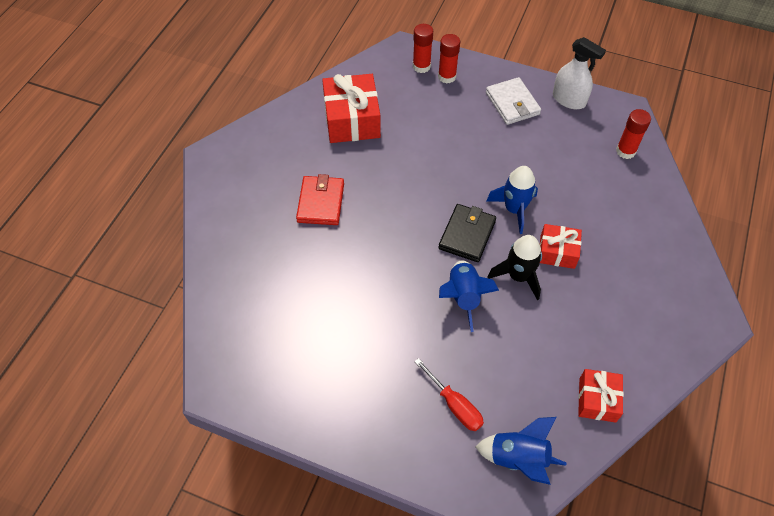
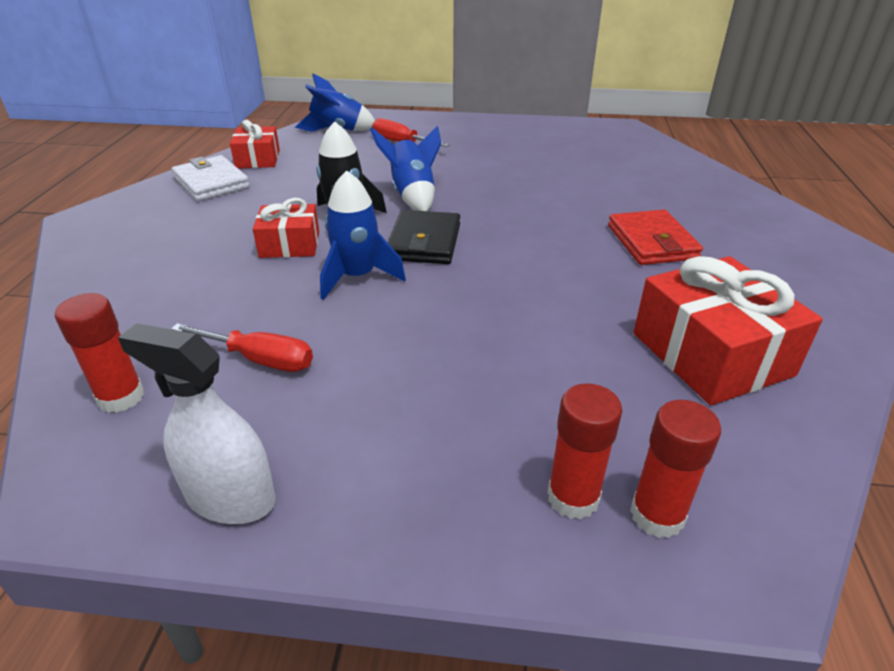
camera: 165 degrees right, 20 degrees down
(512, 103) = (382, 456): white wallet -> white wallet (211, 182)
(566, 160) = (259, 359): none -> red screwdriver

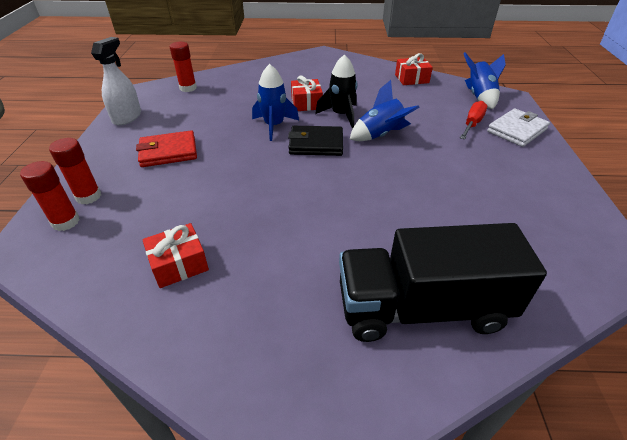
camera: 85 degrees right, 5 degrees up
(211, 182) = (373, 72): white wallet -> white wallet (517, 130)
(259, 359) = (206, 110): red screwdriver -> none
(651, 242) = (334, 252): red wallet -> red wallet (168, 152)
(708, 206) = (422, 308): none -> black truck
(711, 354) = (179, 264): red gift -> red gift, size x0.59

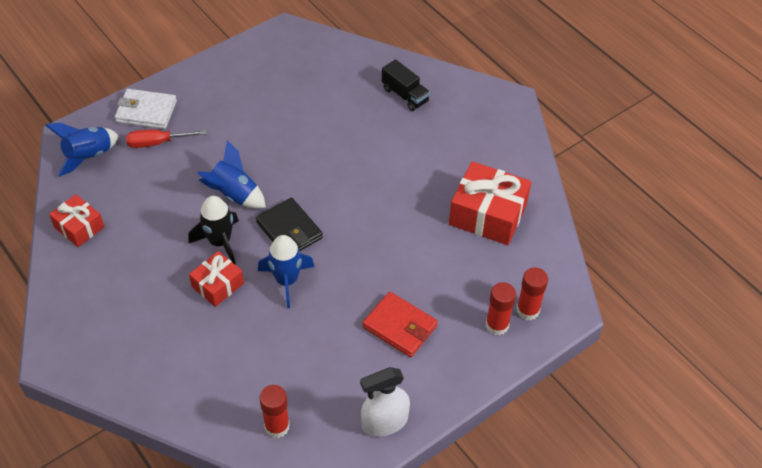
camera: 130 degrees left, 10 degrees up
(179, 264) = (488, 214): red gift -> red gift, size x1.71
(422, 308) = (405, 95): black truck -> black truck, size x0.49

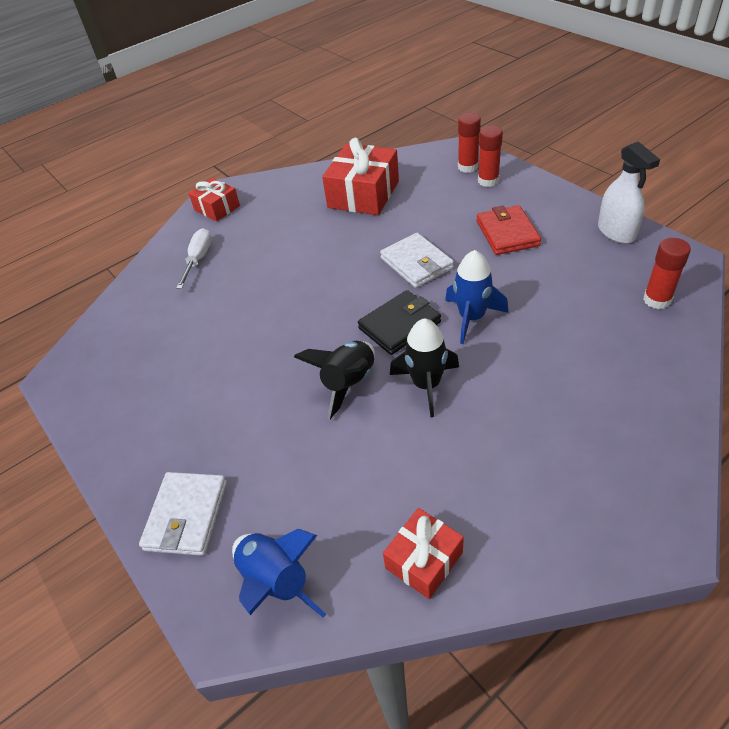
camera: 85 degrees left, 5 degrees down
(157, 143) = (253, 487): red screwdriver -> none
(218, 285) = (492, 376): red gift -> red gift (217, 208)
(234, 194) = (348, 383): blue rocket -> black rocket
(367, 249) = (416, 263): none -> white wallet
(400, 326) = (507, 233): red wallet -> red wallet turned 45 degrees counterclockwise
(405, 95) = (198, 259): black truck -> white screwdriver

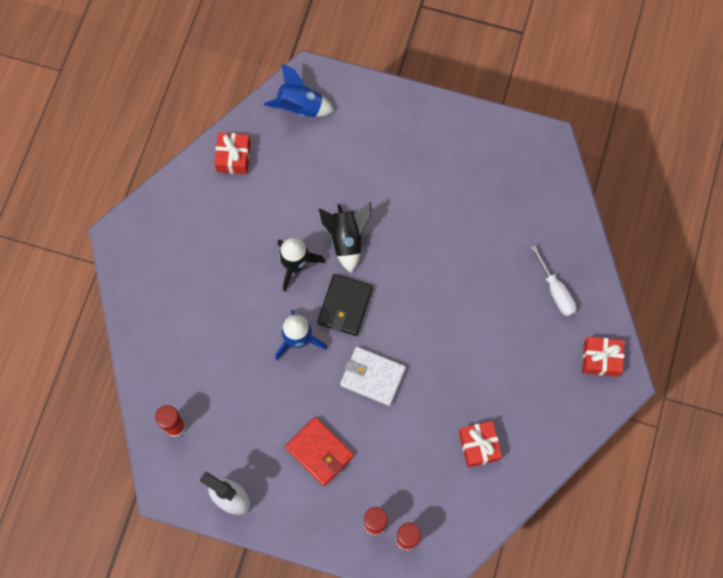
camera: 140 degrees right, 25 degrees up
(186, 516) = (374, 110): white wallet -> none
(363, 194) = (479, 446): red gift -> red gift, size x0.59

